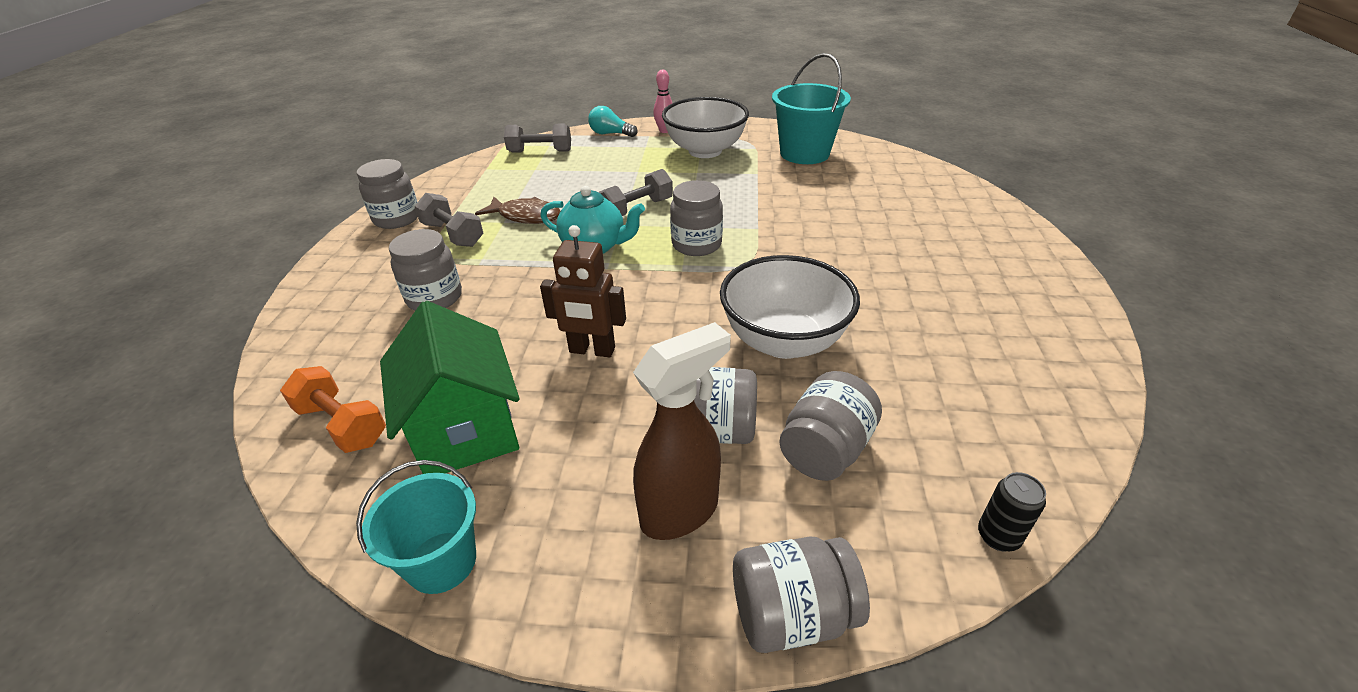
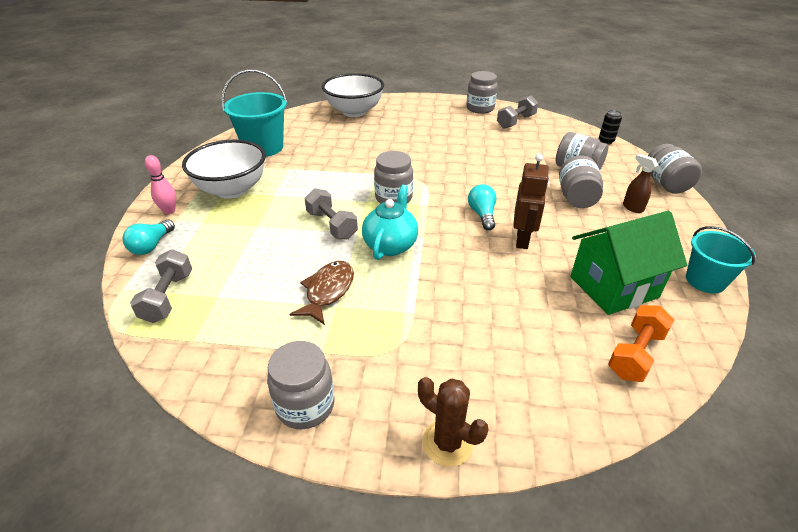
camera: 90 degrees left, 0 degrees up
(320, 283) = (447, 443): none -> brown cactus
(434, 298) = (469, 333): grey jar -> grey jar (480, 108)
(453, 234) = (355, 342): grey dumbbell -> grey dumbbell (516, 122)
(657, 316) = (482, 215): none -> turquoise light bulb
(681, 511) = (632, 208): brown spray bottle -> brown spray bottle, size x0.54
(783, 341) = (499, 173): white bowl -> white bowl (354, 112)

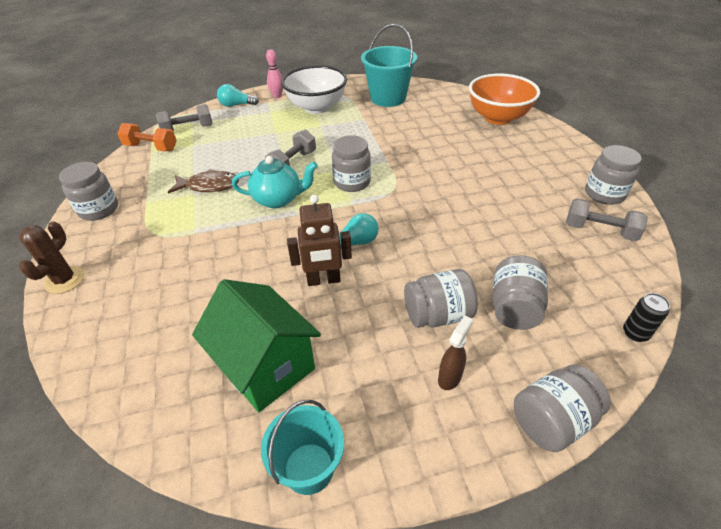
camera: 70 degrees right, 5 degrees up
(354, 112) = (498, 118): white bowl -> orange bowl
(635, 354) = (163, 391): orange dumbbell -> orange dumbbell (151, 147)

